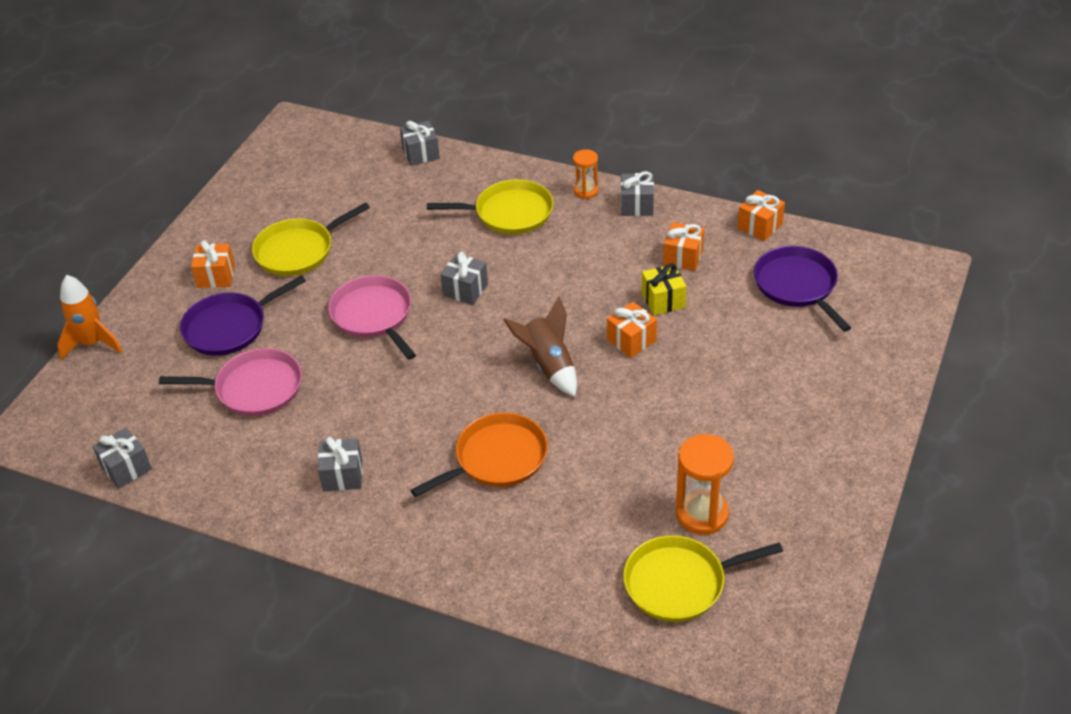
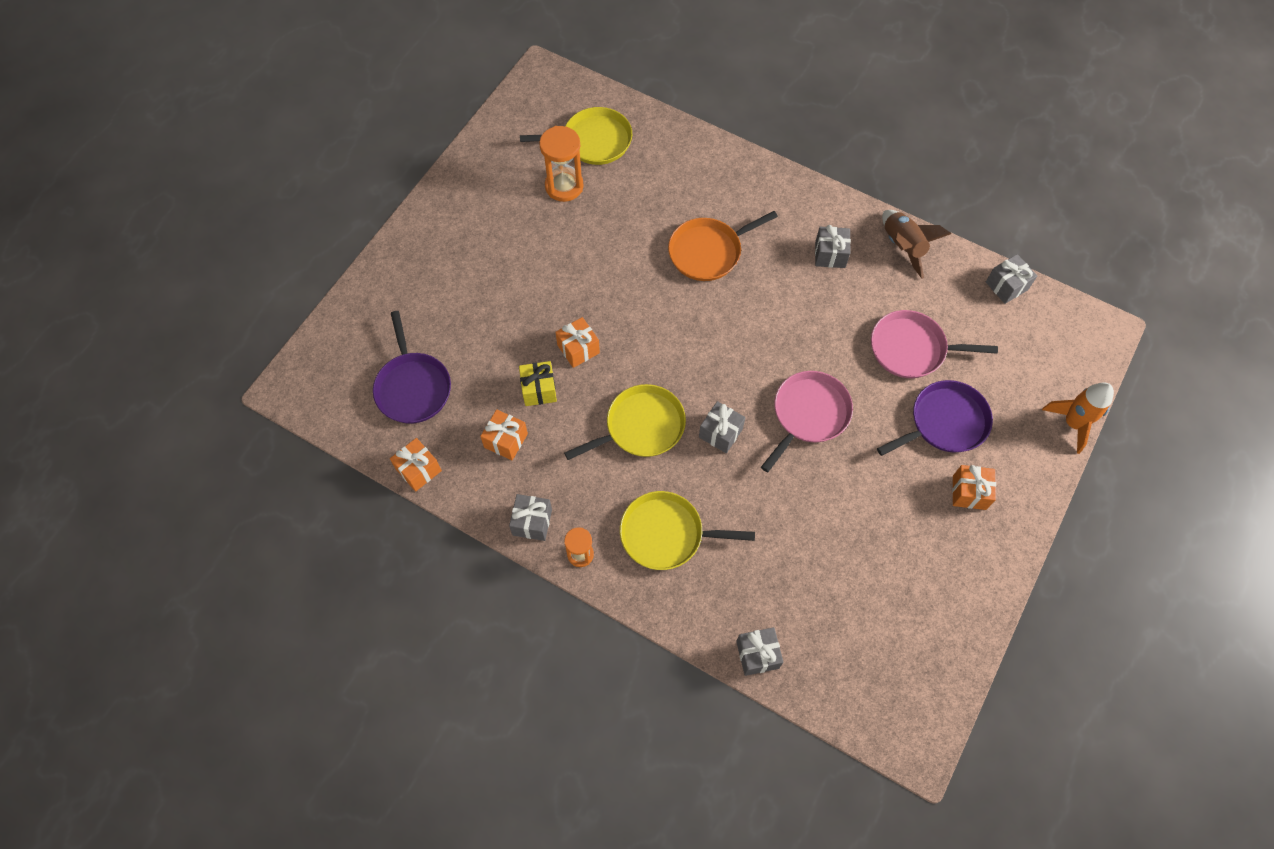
camera: 175 degrees left, 20 degrees up
(298, 250) = (888, 515): yellow pan -> yellow pan (641, 427)
(374, 316) = (808, 414): pink pan -> pink pan turned 120 degrees counterclockwise
(549, 365) = (654, 333): brown rocket -> brown rocket (902, 247)

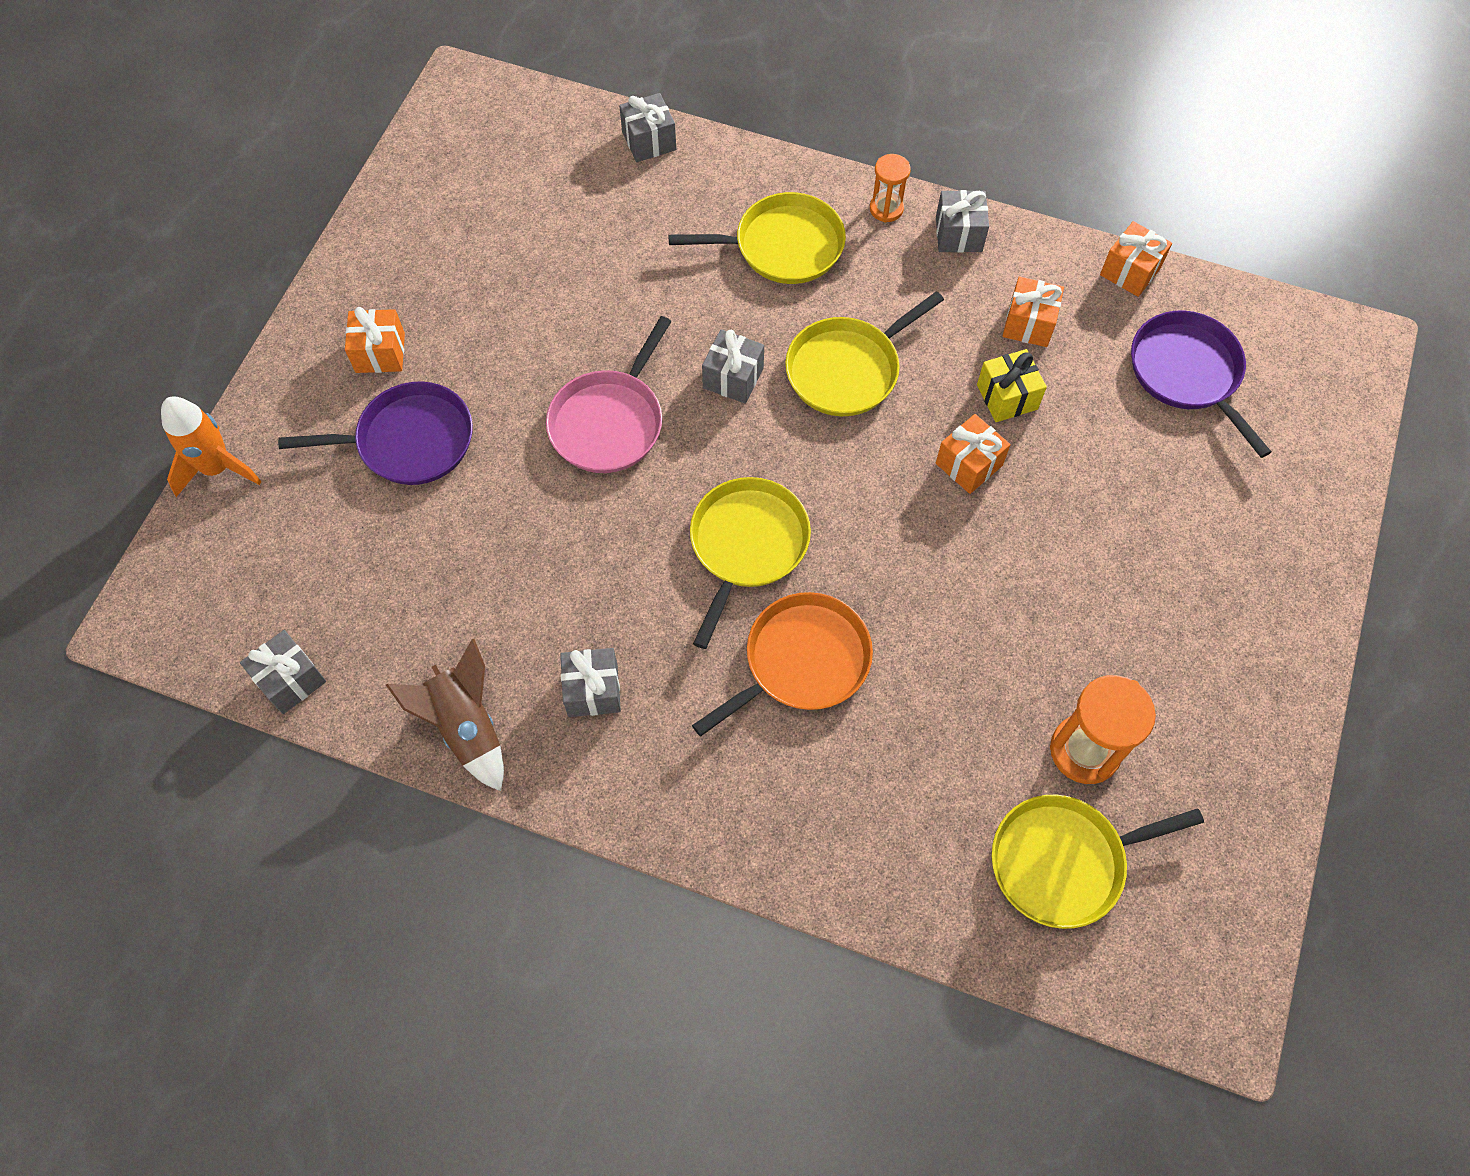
camera: 170 degrees right, 0 degrees up
(729, 320) = (747, 545): none -> yellow pan
(912, 349) = (455, 545): pink pan -> none
(944, 422) = (409, 441): purple pan -> purple pan turned 150 degrees counterclockwise

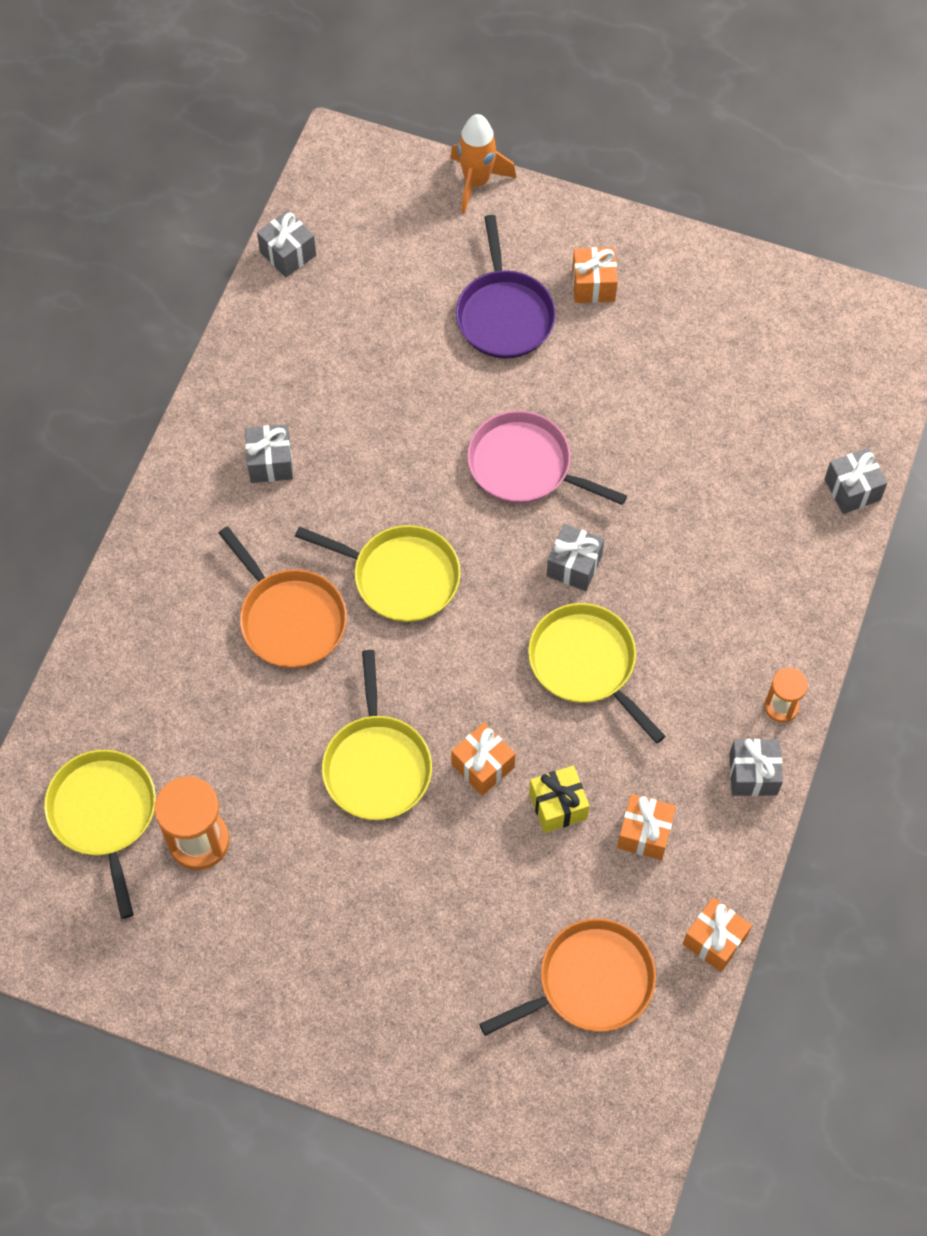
camera: 90 degrees right, 0 degrees up
(466, 727) = (243, 375): brown rocket -> none
(782, 246) = (728, 609): yellow pan -> yellow pan (377, 765)
(1187, 373) = (590, 982): purple pan -> orange pan

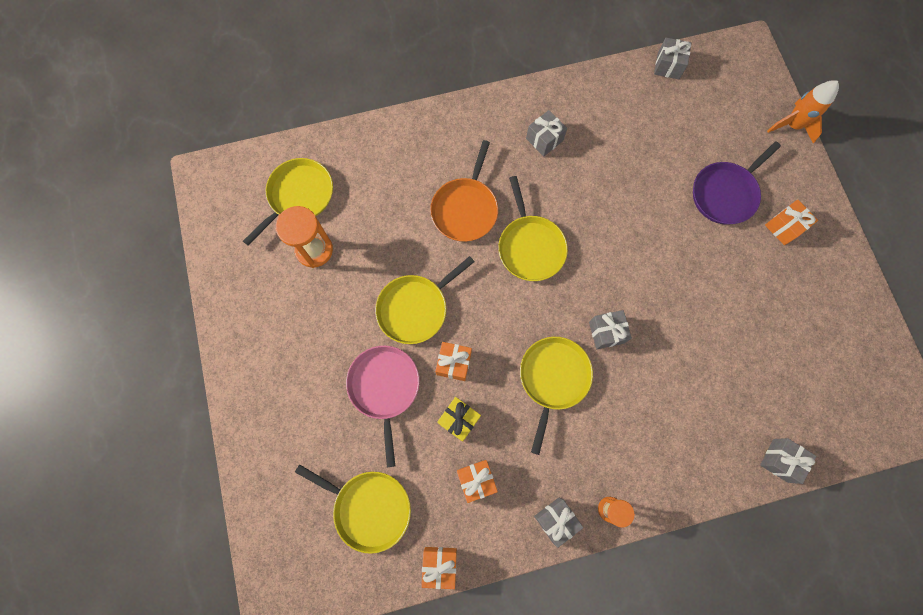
camera: 55 degrees right, 10 degrees up
(525, 466) = (645, 266): pink pan -> pink pan (384, 388)
(590, 982) = (368, 507): orange pan -> yellow pan

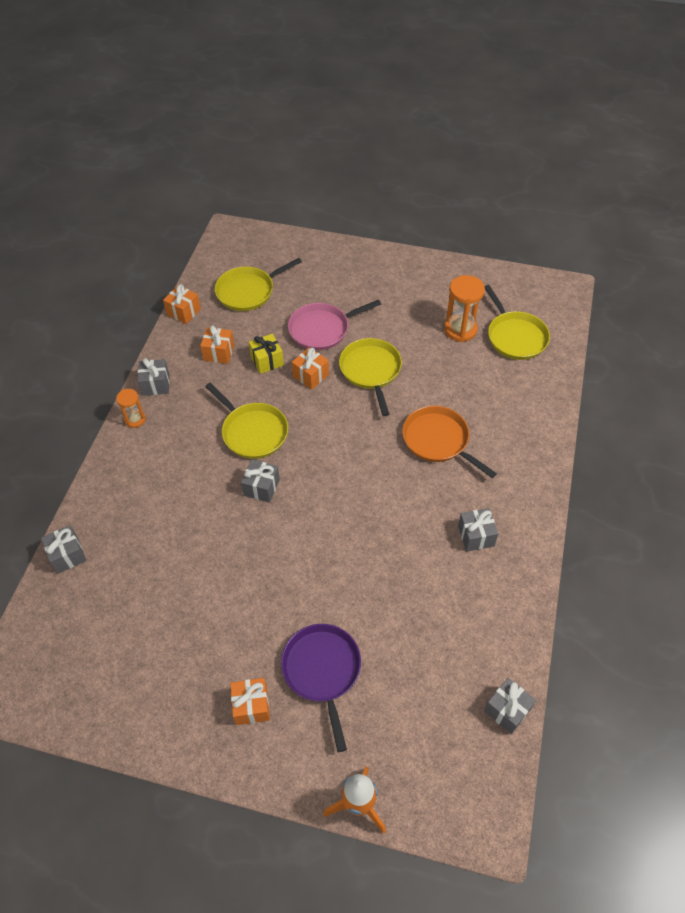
camera: 120 degrees right, 20 degrees down
(384, 388) = (322, 329): pink pan -> pink pan turned 135 degrees clockwise
(530, 246) = (373, 471): yellow pan -> none

